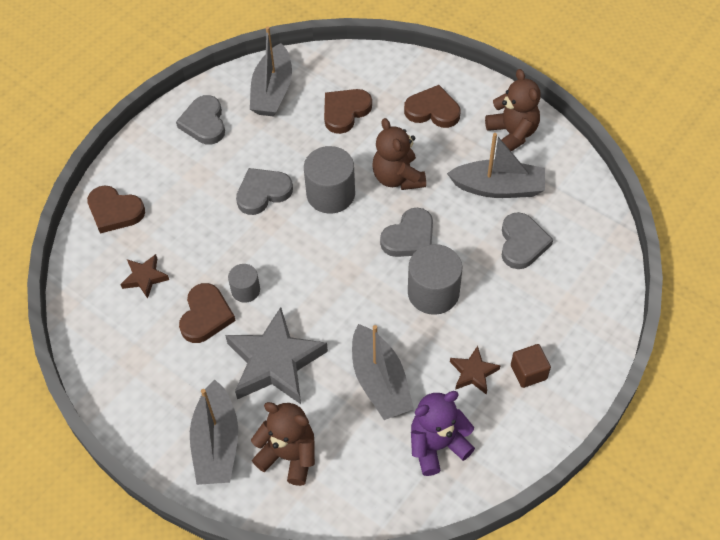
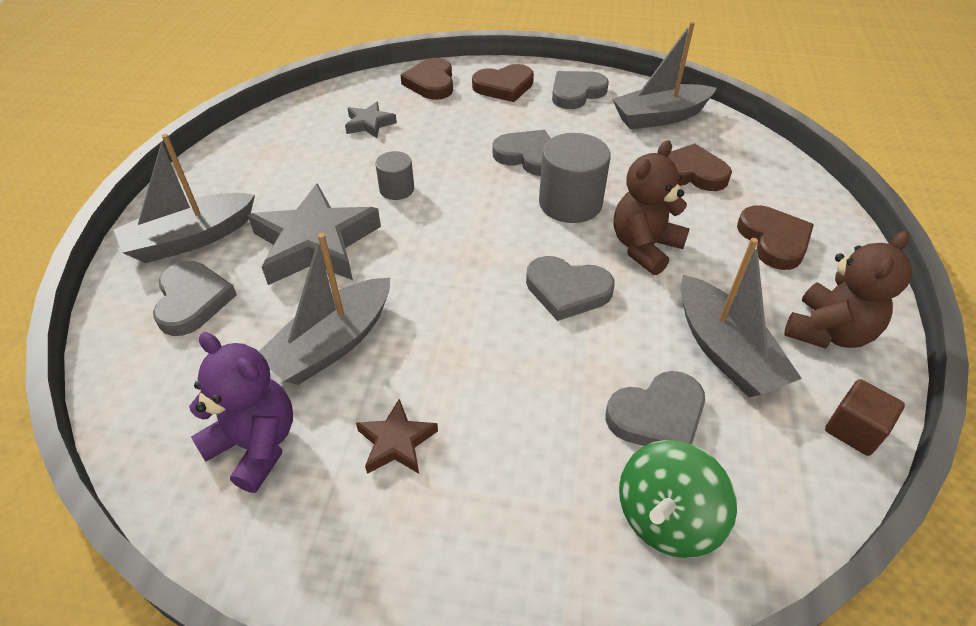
camera: 60 degrees right, 10 degrees down
(145, 277) = (369, 124): brown star -> grey star
(206, 316) = (348, 175): brown heart -> brown heart (504, 87)
(289, 455) = (192, 301): brown teddy bear -> grey heart
(433, 292) = (500, 346): grey cylinder -> none
(528, 372) = (434, 517): brown cube -> brown cube (854, 430)
(579, 273) = (666, 518): none -> green spinning top

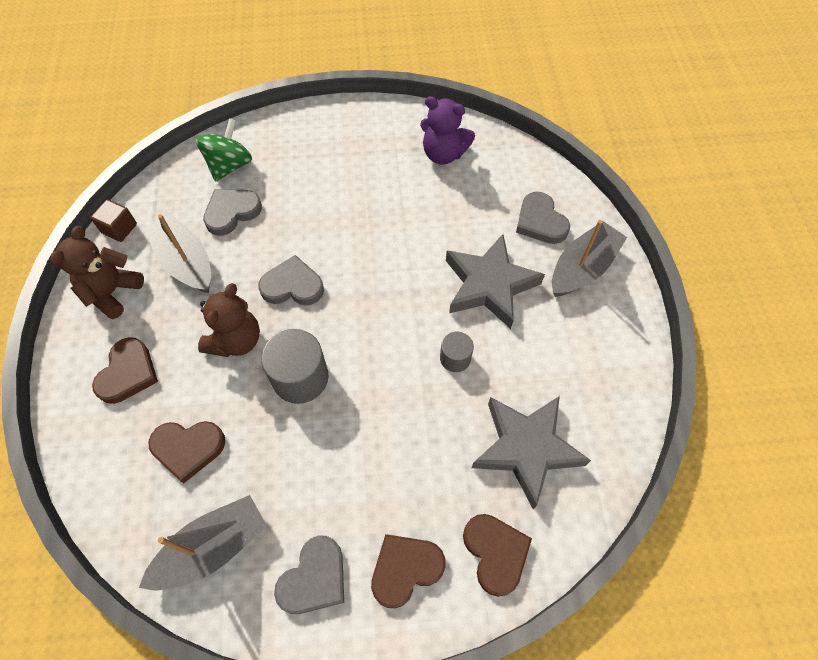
camera: 165 degrees right, 15 degrees up
(332, 344) = (434, 213): grey boat -> none
(369, 124) = (526, 448): grey star -> grey star, size x2.05
(396, 442) = (372, 170): brown star -> none
(528, 156) = (349, 435): grey heart -> none
(774, 240) = (128, 373): brown heart -> brown heart turned 135 degrees counterclockwise

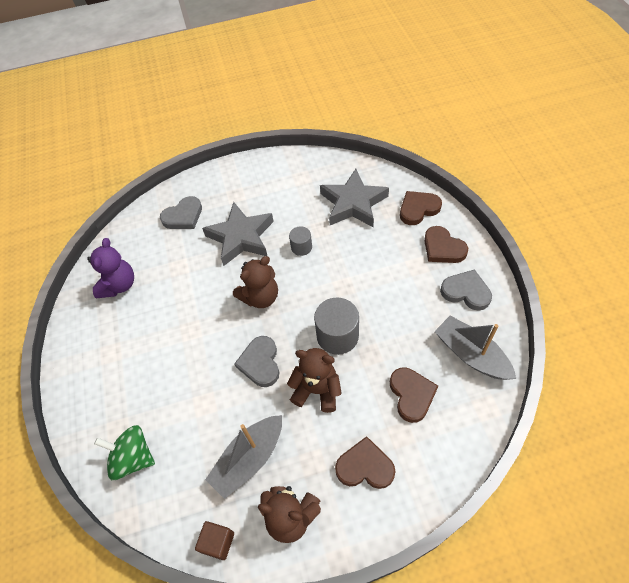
camera: 95 degrees left, 5 degrees down
(231, 212) = (190, 437): grey heart -> none
(385, 297) = (260, 297): none -> brown teddy bear
(582, 268) = (220, 190): grey boat -> none

